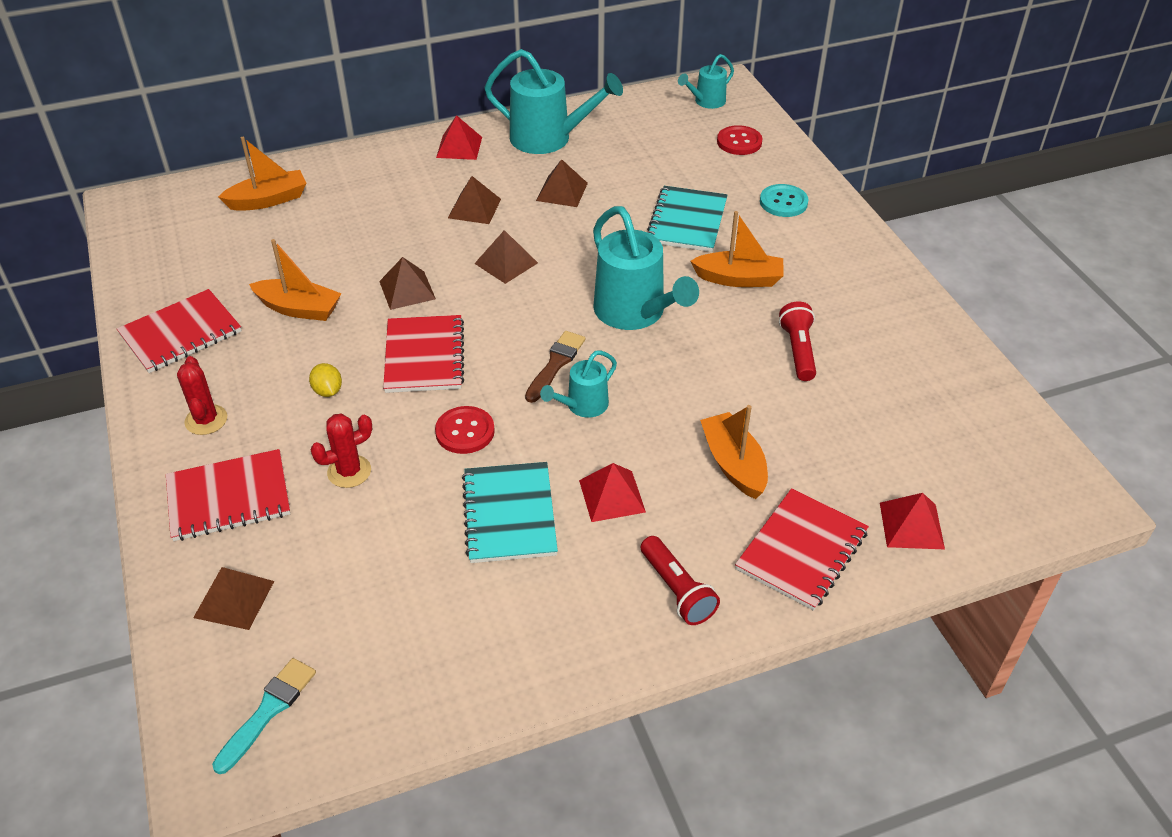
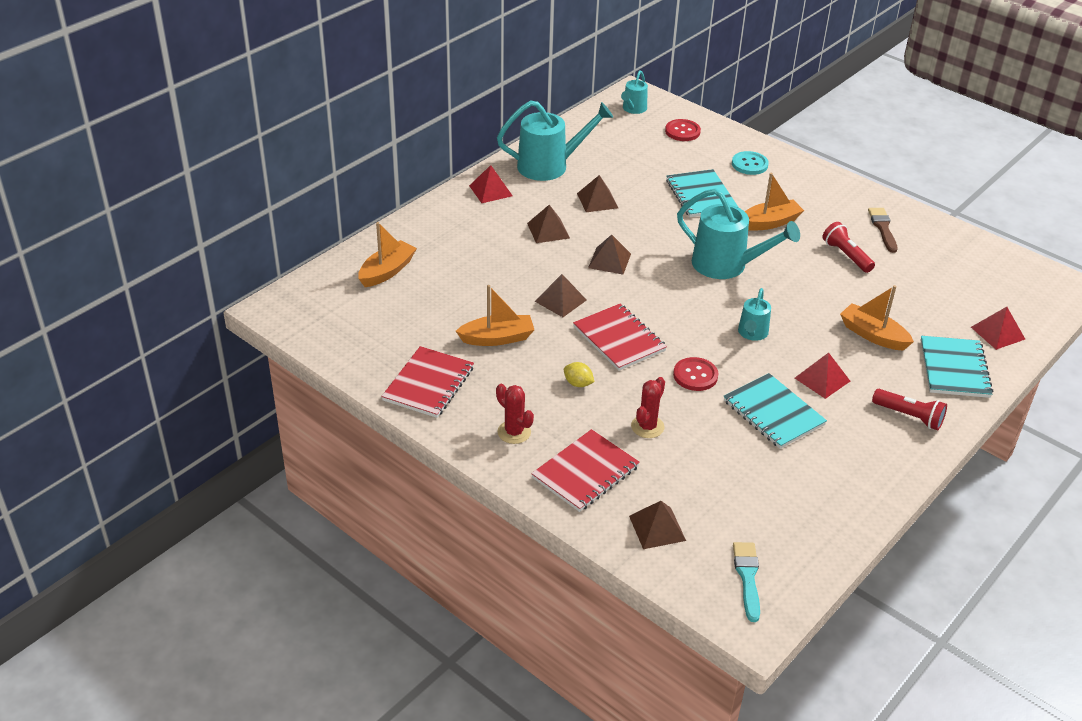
camera: 30 degrees left, 5 degrees down
(555, 364) = (709, 314): brown brush -> brown brush (883, 228)
(801, 551) = (954, 369): red notebook -> turquoise notebook

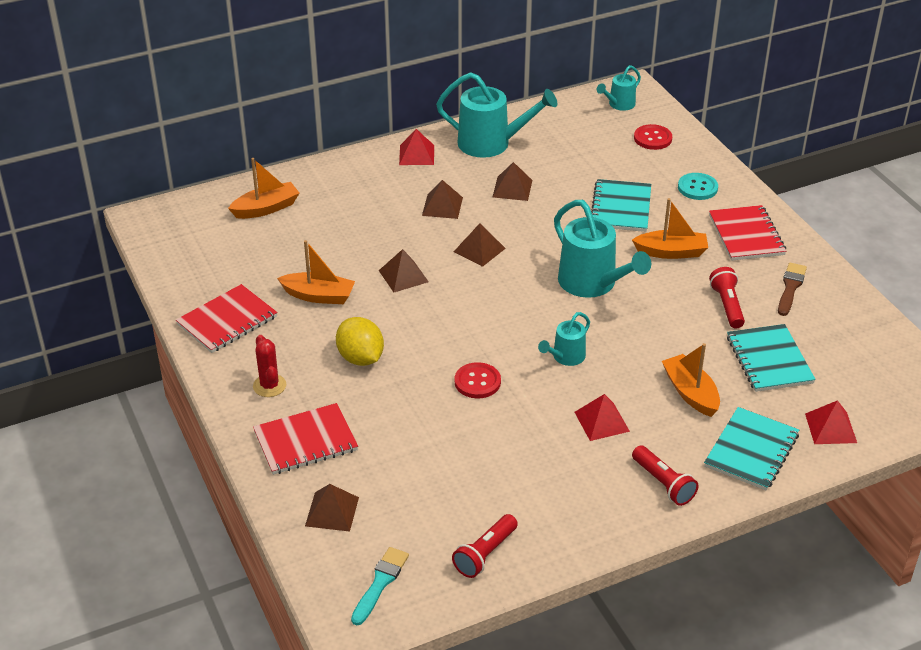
camera: 25 degrees right, 0 degrees up
(578, 383) = (360, 358): yellow lemon -> yellow lemon, size x1.83
(619, 339) = (431, 327): red notebook -> red notebook (746, 235)
(647, 427) = (394, 416): red cactus -> none
(773, 413) = (526, 439): turquoise notebook -> turquoise notebook (769, 360)
(815, 522) = (485, 554): none -> red flashlight

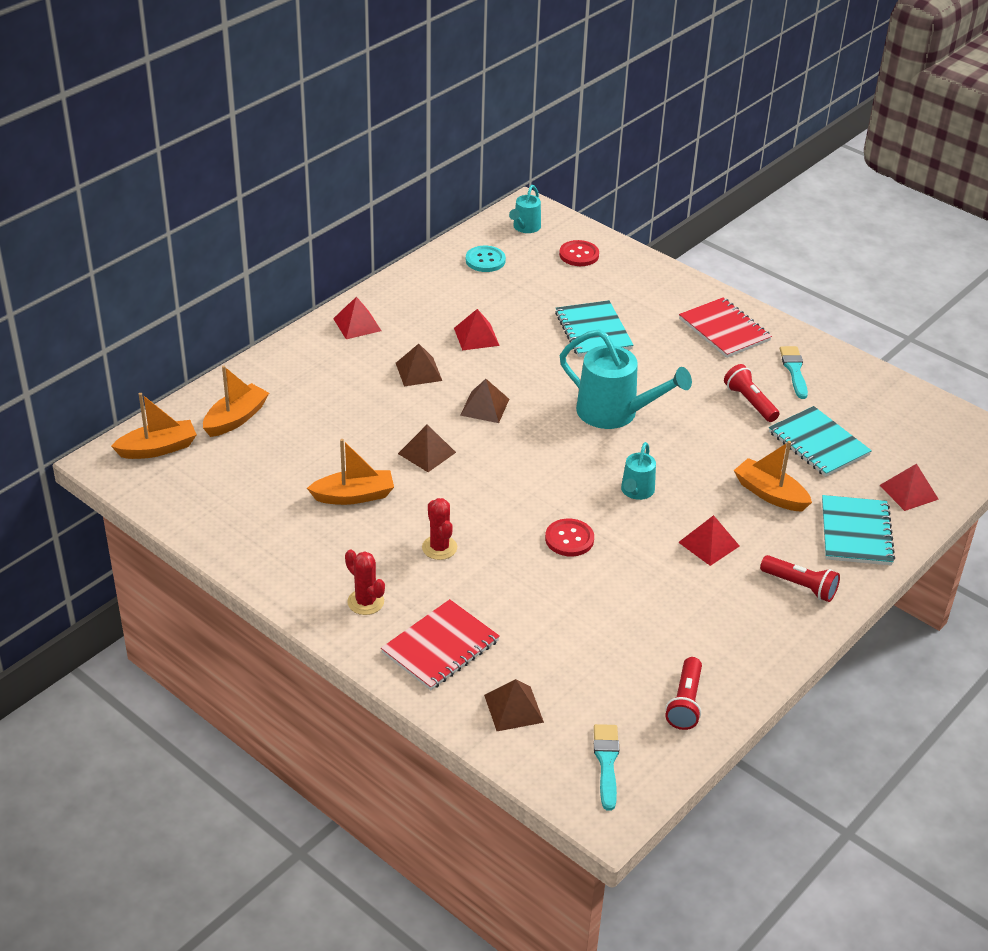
camera: 25 degrees left, 0 degrees up
(227, 321) = (275, 547): red notebook -> none
(360, 358) = (439, 548): yellow lemon -> red cactus
(491, 144) = (426, 295): turquoise watering can -> none
(512, 188) = (476, 336): brown pyramid -> red pyramid
(671, 252) = (667, 363): orange boat -> orange boat (158, 448)
(697, 188) = (651, 294): turquoise button -> turquoise button (485, 260)
(790, 287) = (794, 370): brown brush -> turquoise brush

